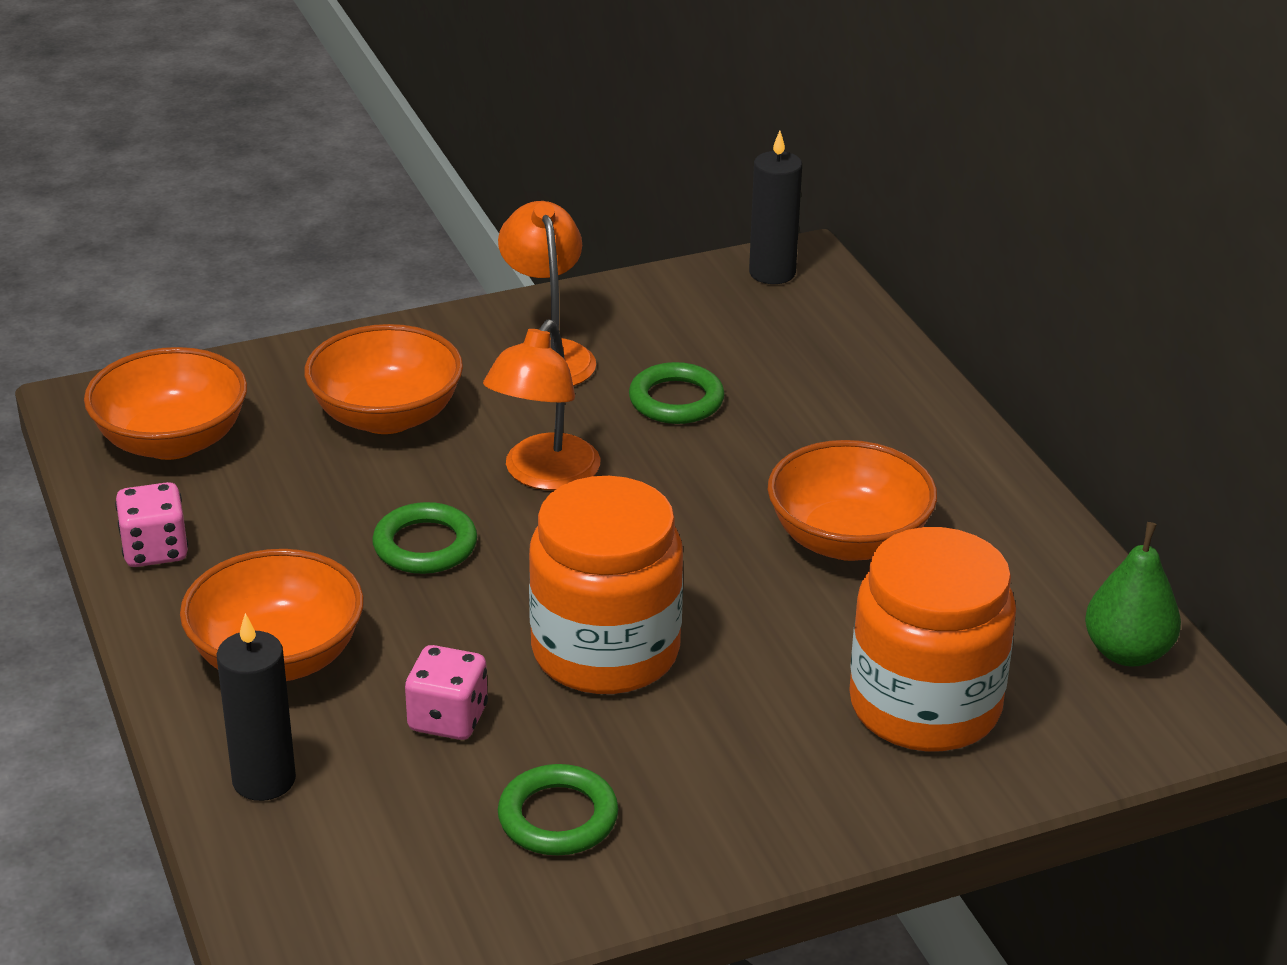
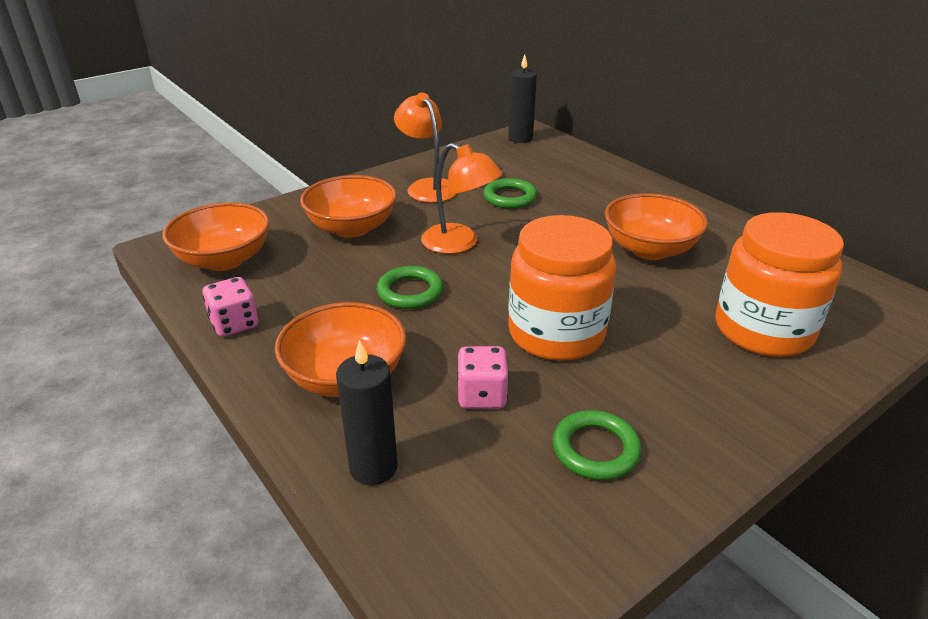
camera: 15 degrees left, 0 degrees up
(543, 475) = (459, 243): orange lamp -> orange lamp turned 60 degrees counterclockwise
(1127, 652) = (842, 280): green pear -> none

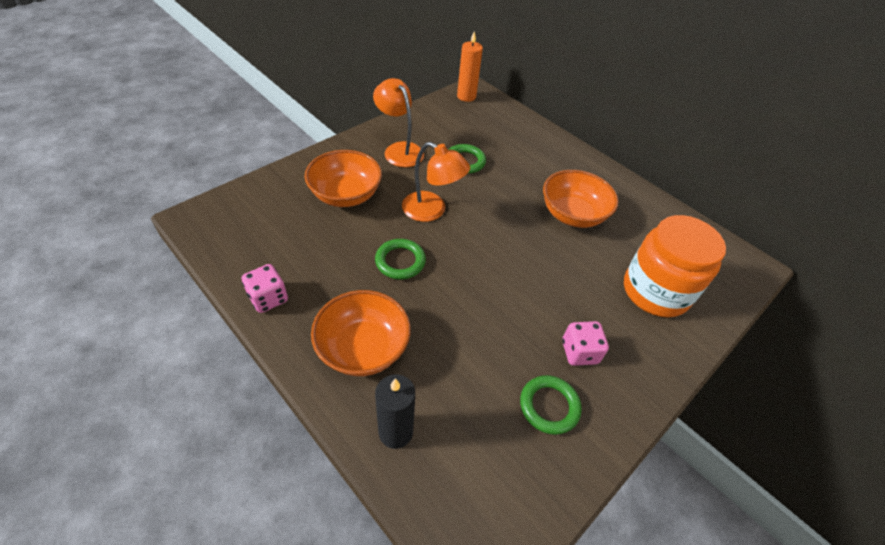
camera: 10 degrees left, 15 degrees up
(224, 260) = (248, 231): orange bowl -> none
(482, 395) = (465, 361): pink dice -> pink dice (579, 352)
(520, 138) = (466, 96): black candle -> orange candle
(556, 333) = (512, 299): orange jar -> none

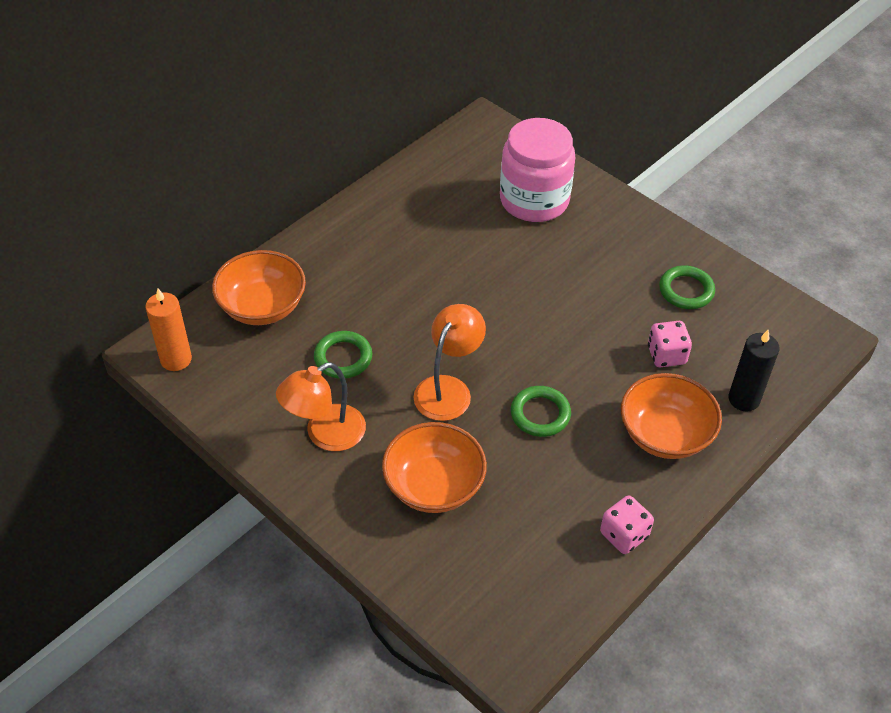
camera: 90 degrees left, 0 degrees up
(572, 214) = (431, 254): orange bowl -> orange bowl (262, 307)
(579, 352) = (623, 265): pink dice -> pink dice (666, 355)
(655, 291) = (534, 200): orange jar -> pink jar

